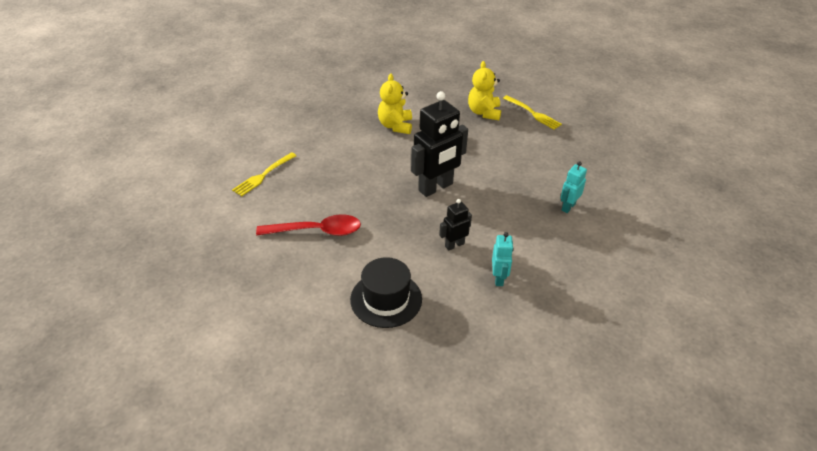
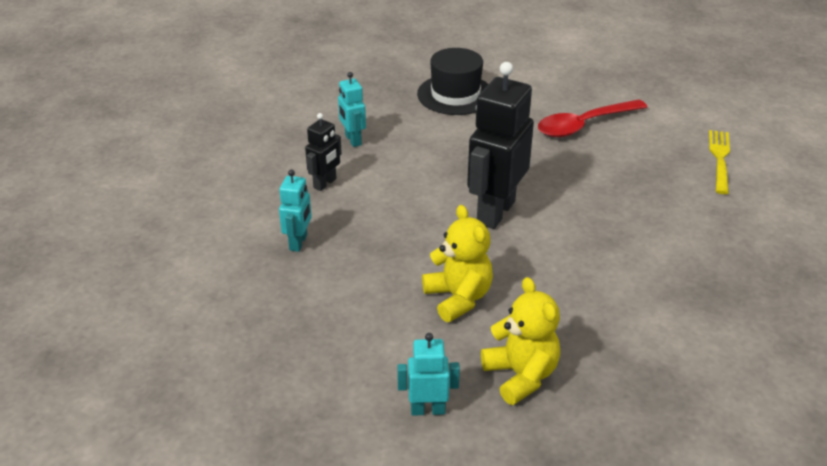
camera: 155 degrees right, 5 degrees down
(395, 126) = (642, 289): yellow teddy bear -> yellow teddy bear (458, 298)
(454, 245) = (422, 156): black robot -> black robot (325, 183)
(533, 113) = (428, 409): yellow fork -> turquoise robot

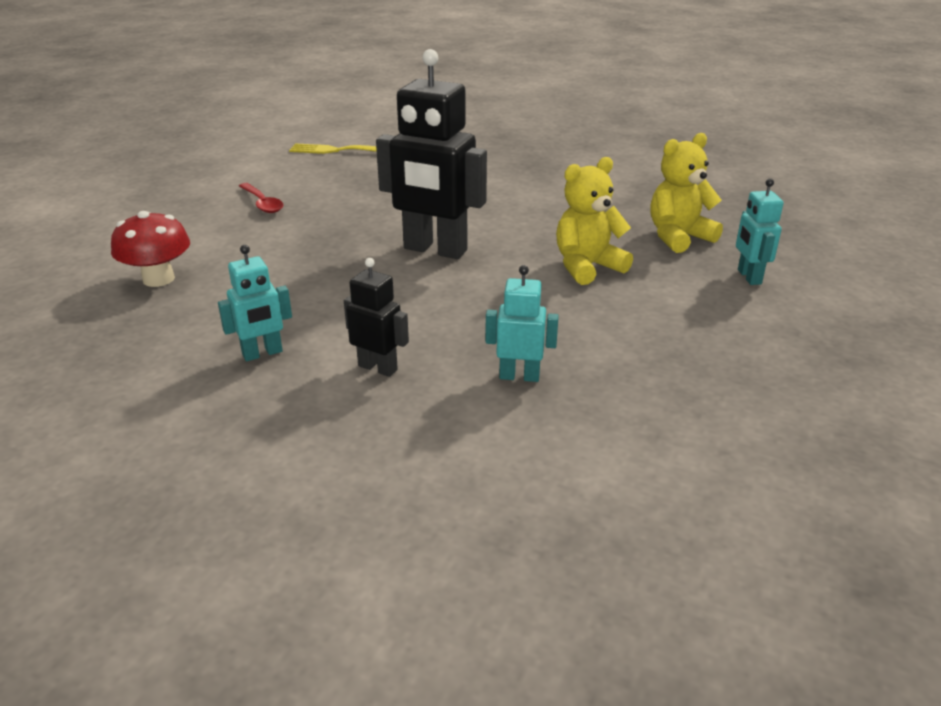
camera: 95 degrees left, 5 degrees down
(455, 94) = (158, 279): black hat -> red mushroom
(584, 125) = (262, 203): red spoon -> red spoon, size x0.59

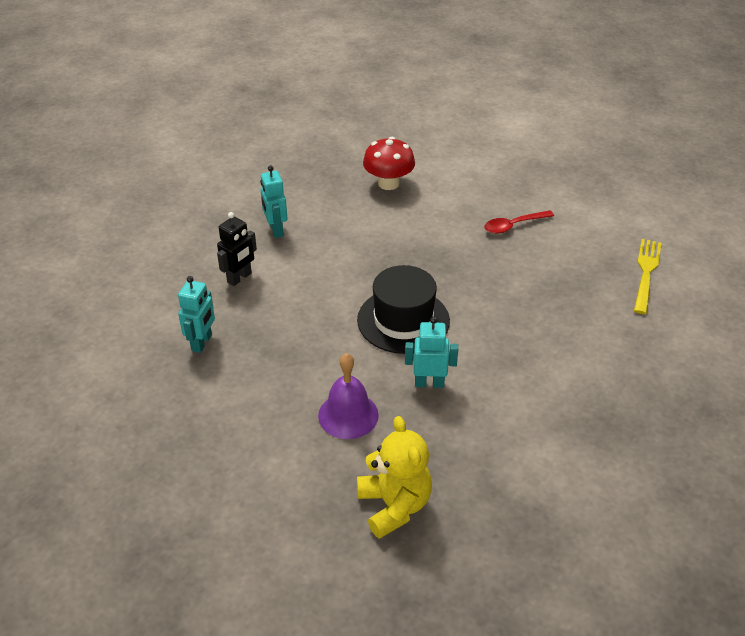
camera: 100 degrees right, 10 degrees up
(435, 250) = (403, 320): black robot -> black hat
(587, 267) = (348, 415): yellow teddy bear -> purple bell
(748, 277) = (295, 536): turquoise robot -> turquoise robot (429, 383)

